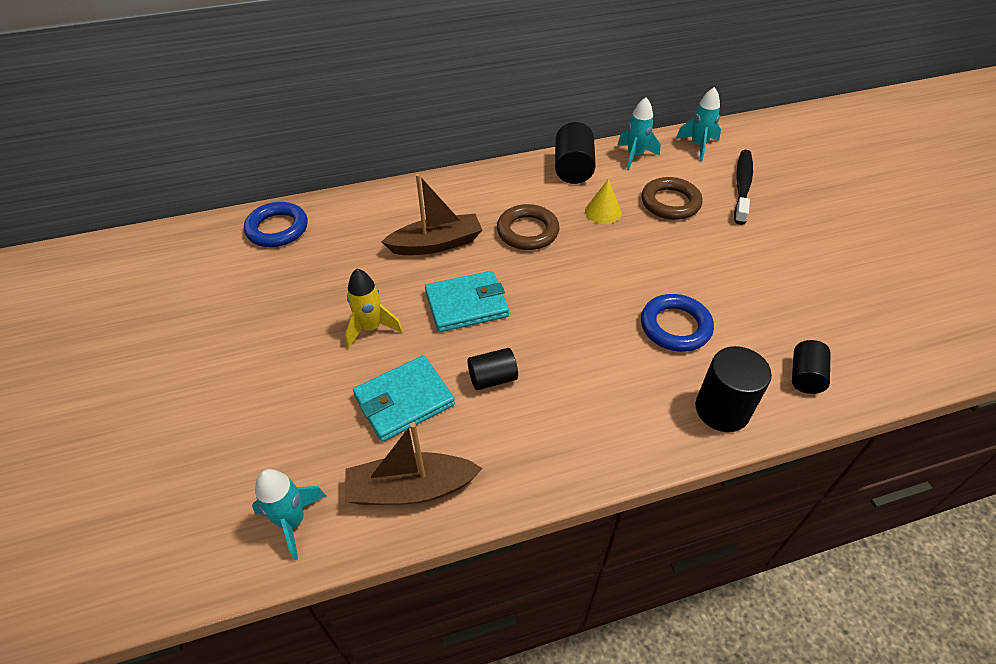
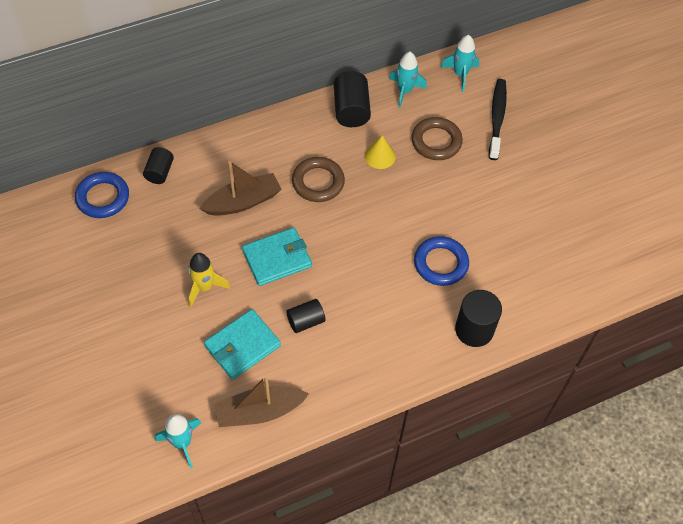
camera: 10 degrees left, 10 degrees up
(805, 376) = (535, 297): black cylinder -> black cylinder (160, 172)

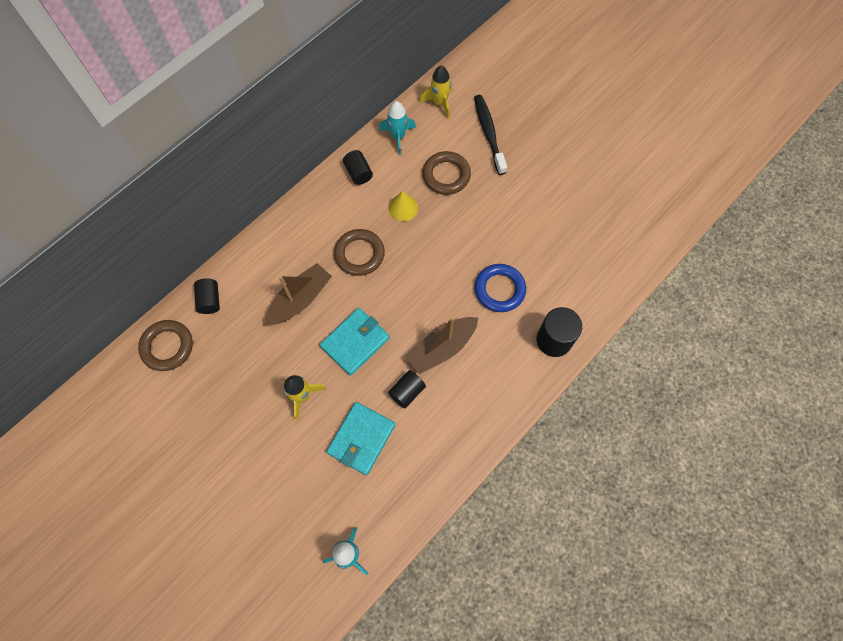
camera: 20 degrees left, 10 degrees up
(103, 197) = (167, 347): blue ring -> brown ring
(259, 411) = (404, 494): brown boat -> brown boat (442, 348)
(351, 110) = (358, 173): black cylinder -> black cylinder, size x0.64
(460, 74) = (439, 103): turquoise rocket -> yellow rocket

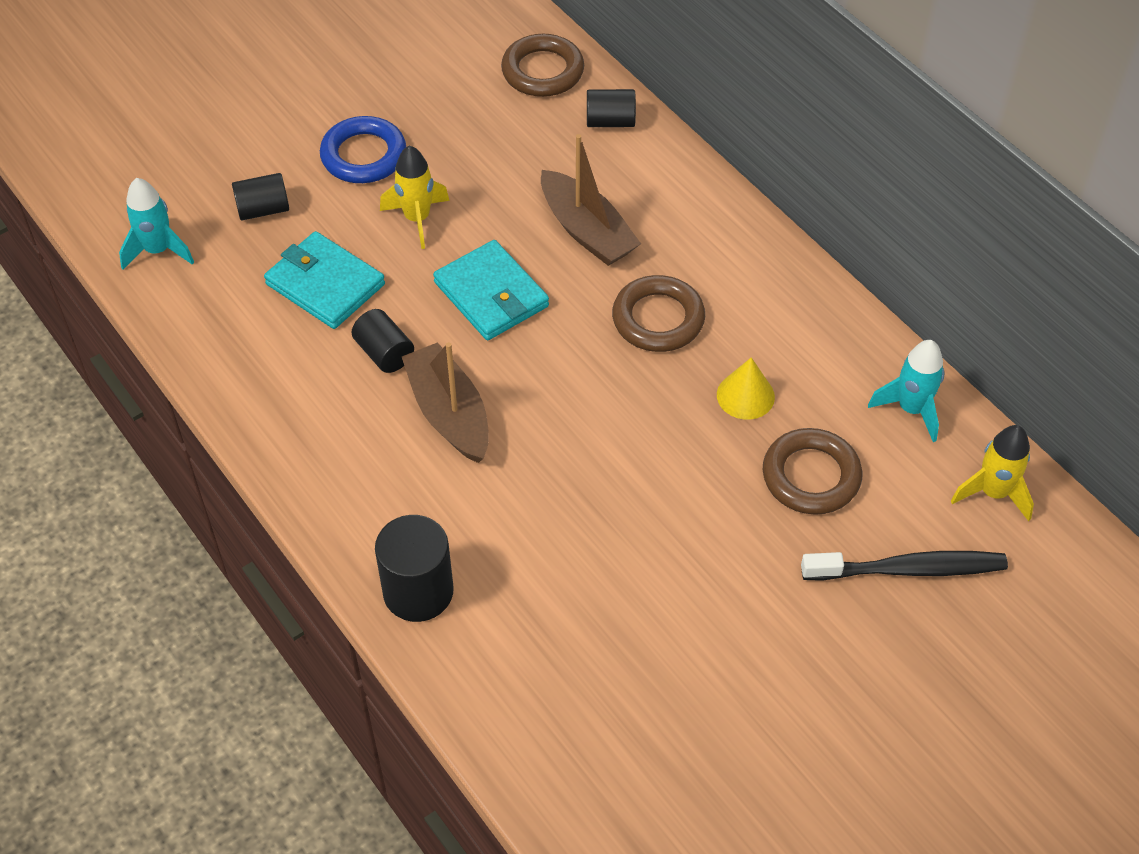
camera: 100 degrees right, 15 degrees down
(358, 173) = (832, 337): black cylinder -> black cylinder (263, 209)
(499, 289) = (542, 522): blue ring -> blue ring (364, 155)

